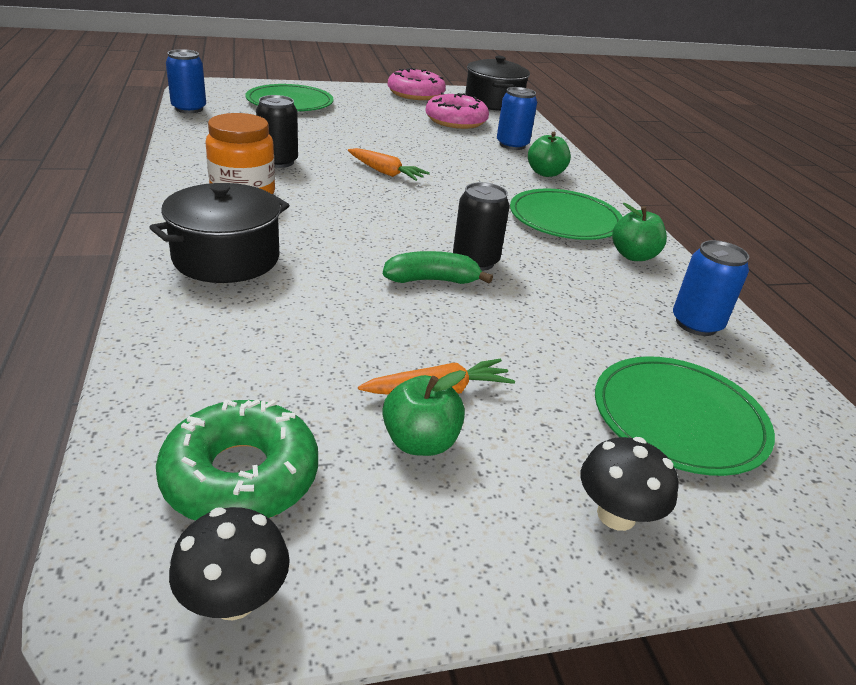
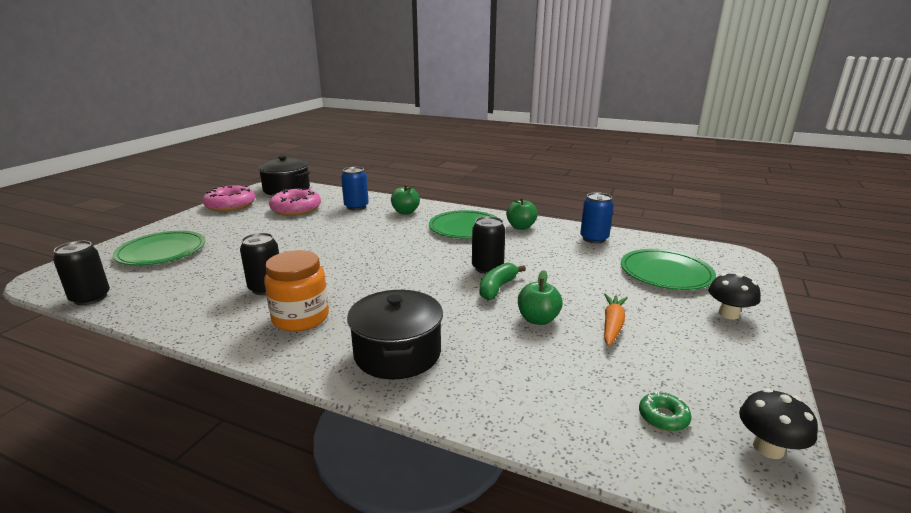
camera: 50 degrees left, 10 degrees down
(189, 109) = (90, 298): blue can -> black can
(241, 476) = (663, 417): green donut -> green donut, size x0.48
(385, 172) = (340, 256): orange carrot -> none
(420, 442) = (655, 346): green apple -> green apple (538, 319)

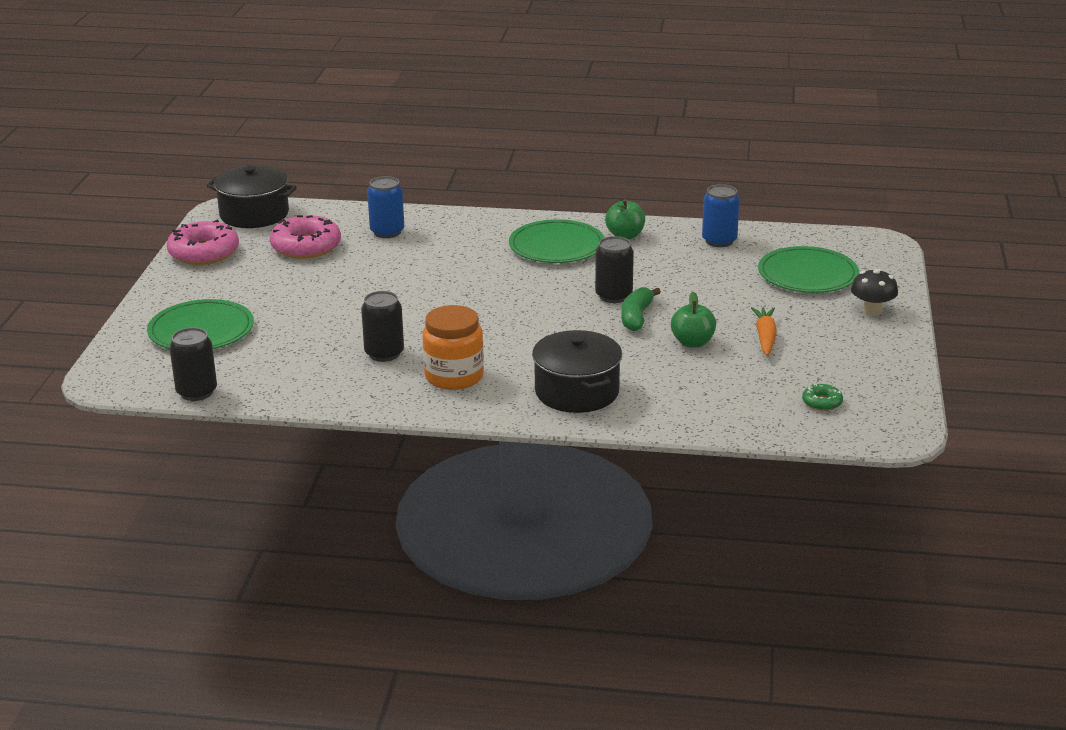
camera: 15 degrees left, 5 degrees up
(405, 212) = (462, 232): green apple -> none
(768, 448) = (900, 409): black mushroom -> none

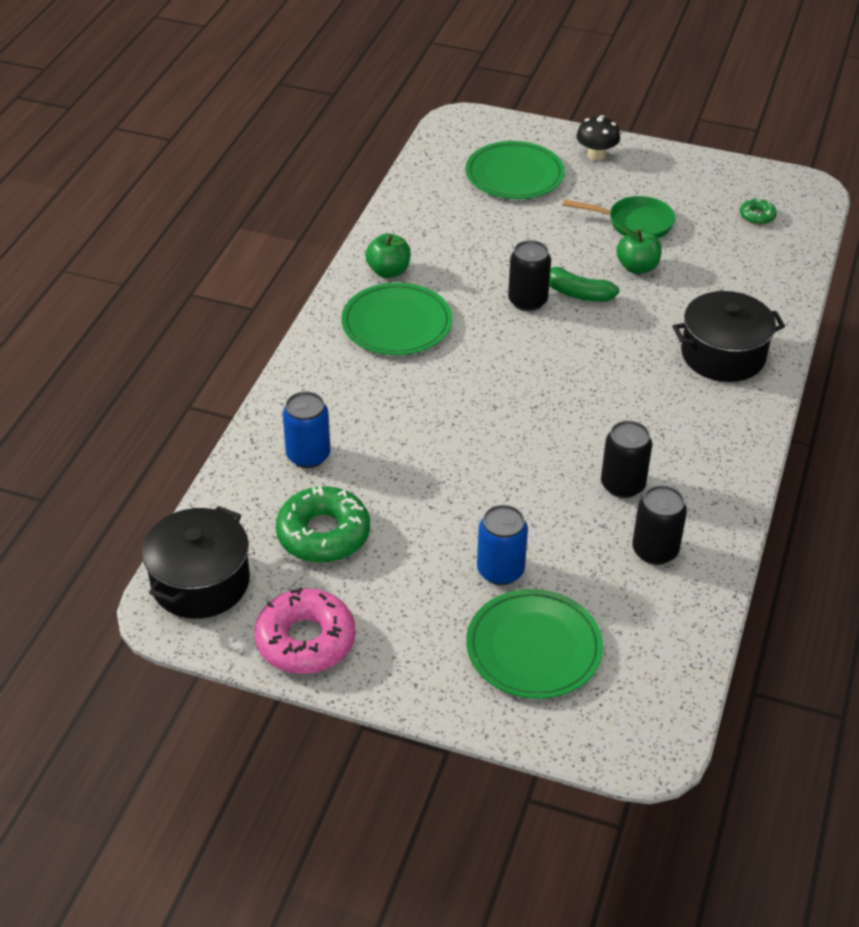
camera: 80 degrees left, 15 degrees up
(197, 392) = (690, 655): black can -> black can (655, 551)
(306, 246) = (323, 534): pink donut -> green donut
(454, 376) = (681, 436): orange jar -> none
(719, 241) = (423, 212): blue can -> blue can (500, 570)
(765, 337) = (634, 223): orange carrot -> green pan

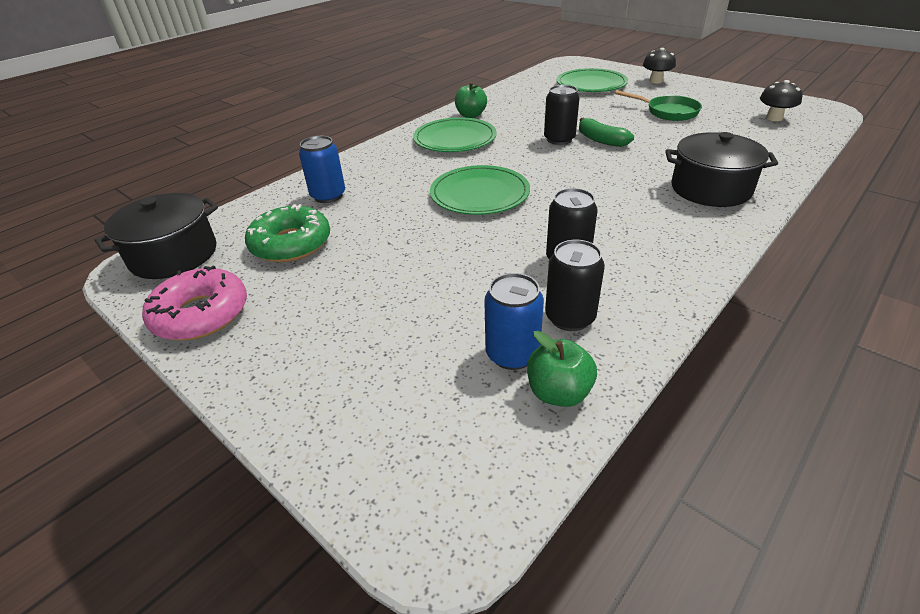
camera: 25 degrees right, 5 degrees down
(500, 570) = (409, 300): blue can -> blue can (512, 354)
(534, 647) = (389, 374): green plate -> green plate (479, 194)
(637, 267) = (658, 133): green apple -> green apple (558, 392)
(757, 216) = (774, 118): green donut -> black mushroom

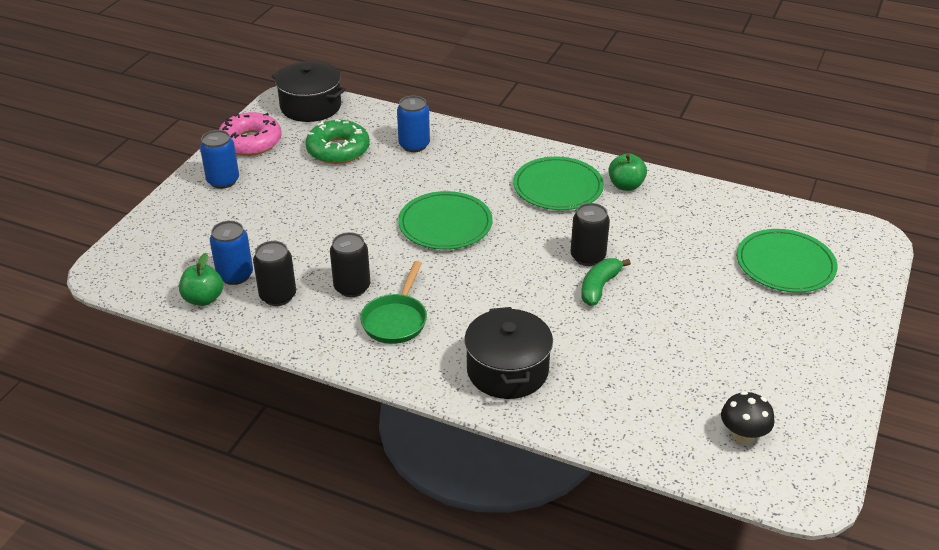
camera: 70 degrees right, 0 degrees up
(274, 350) = (223, 181): none -> blue can
(656, 81) = (835, 323): black mushroom -> none
(668, 112) = (715, 337): green pan -> green pan (396, 320)

